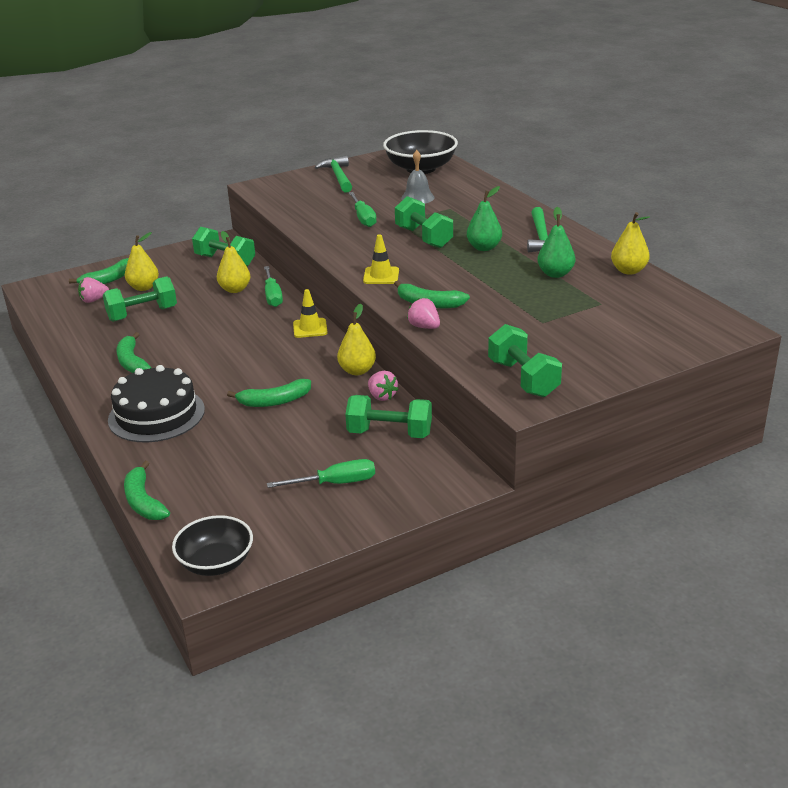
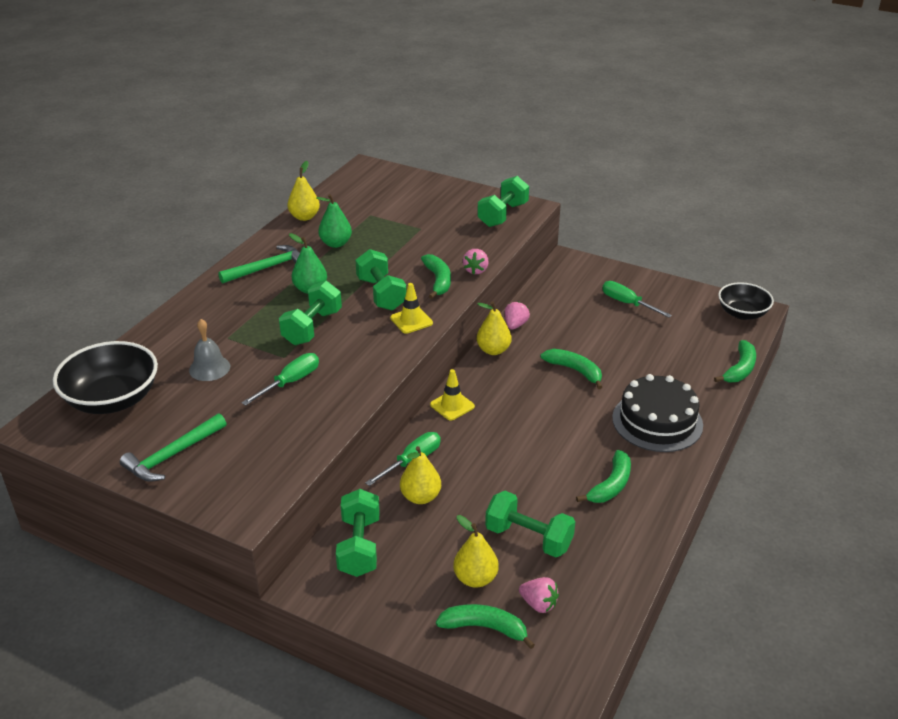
camera: 125 degrees left, 5 degrees up
(389, 433) = (554, 304): green dumbbell -> green dumbbell (381, 294)

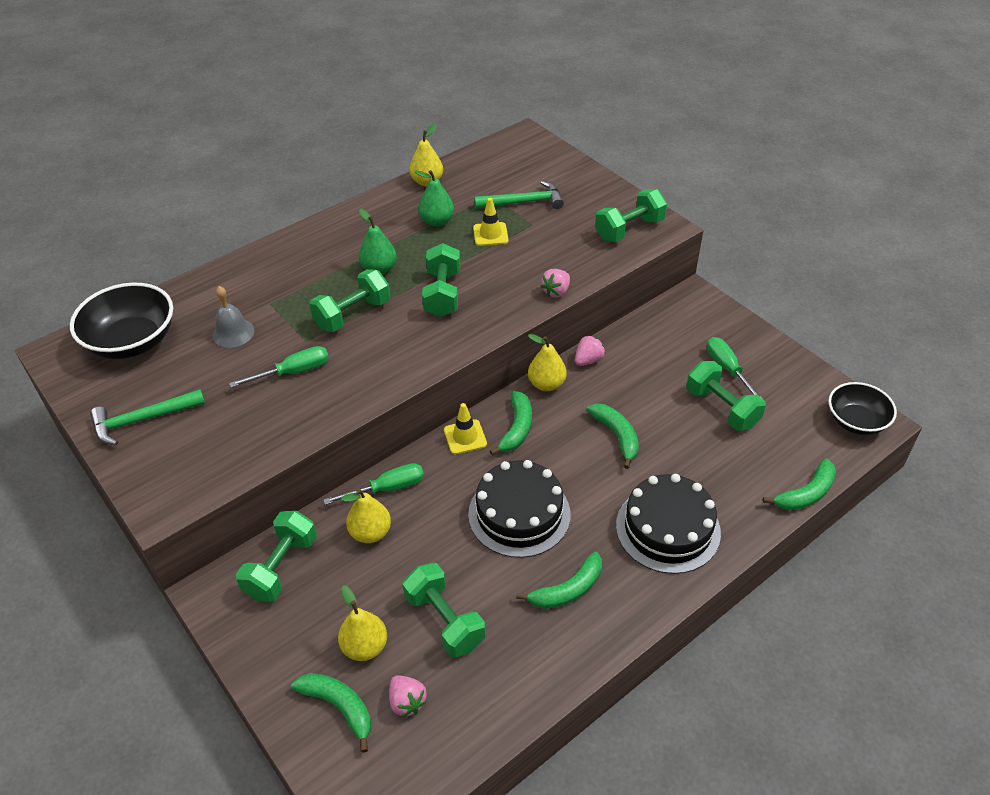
camera: 25 degrees right, 10 degrees up
(267, 268) = (355, 233): green hammer -> green hammer (524, 202)
(411, 320) = (452, 335): yellow traffic cone -> yellow traffic cone (490, 234)
(438, 281) = (509, 294): green banana -> green banana (517, 428)
(536, 446) = (519, 514): none -> black cake
(641, 330) = (721, 408): none -> green dumbbell

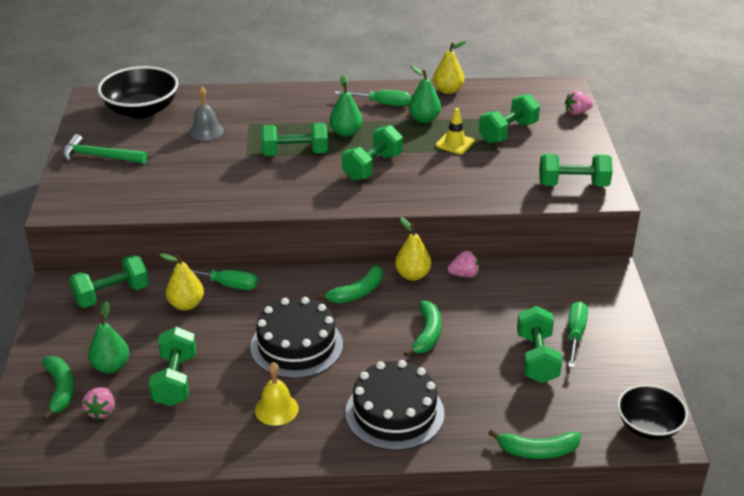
camera: 35 degrees right, 10 degrees down
(293, 372) = (217, 170): green screwdriver -> green screwdriver (382, 104)
(365, 647) = (111, 366): yellow pear -> green pear
(465, 437) = (313, 280): yellow traffic cone -> none
(524, 202) = (508, 132): green hammer -> green dumbbell
(556, 292) = (460, 201): pink strawberry -> pink strawberry (577, 112)
(568, 590) = (276, 409): green banana -> yellow bell

